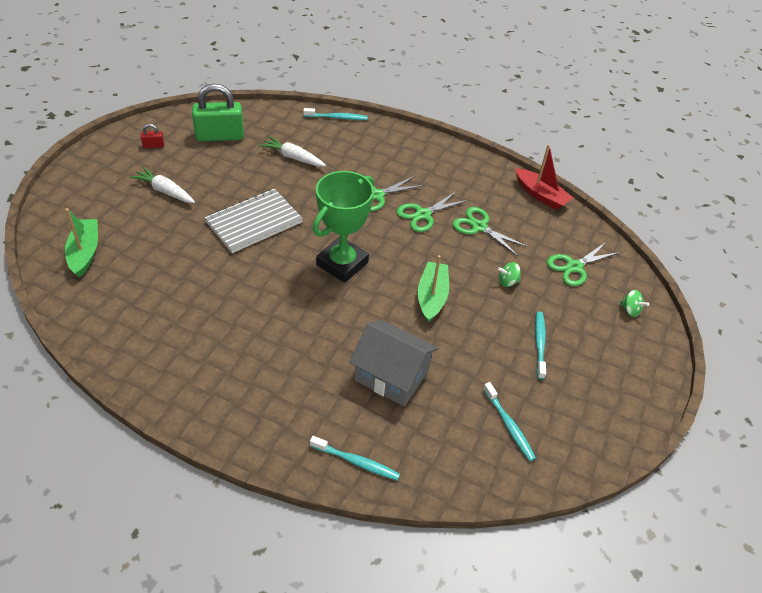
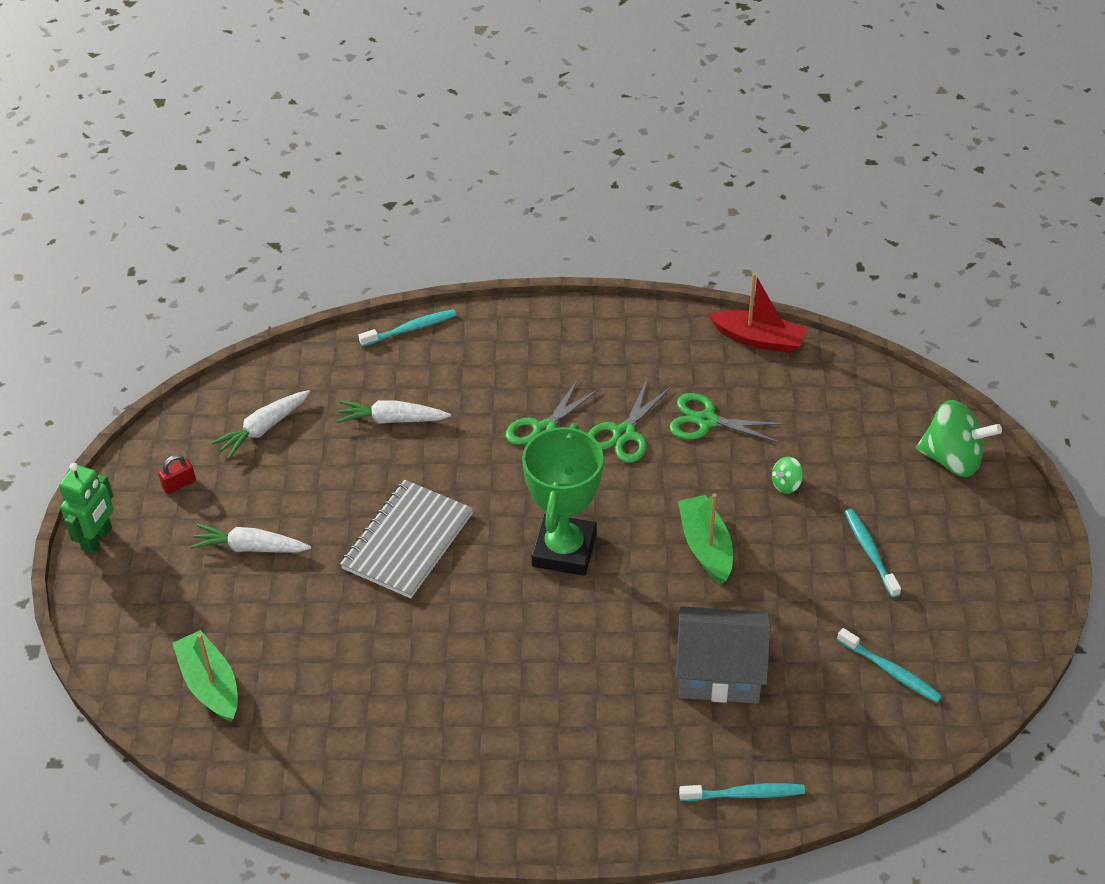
camera: 20 degrees left, 0 degrees up
(89, 155) = (97, 539): none -> green robot
(220, 136) = (263, 428): green padlock -> white carrot
(574, 267) = (856, 428): green scissors -> none
(630, 310) = (952, 459): green spinning top -> green spinning top, size x2.11

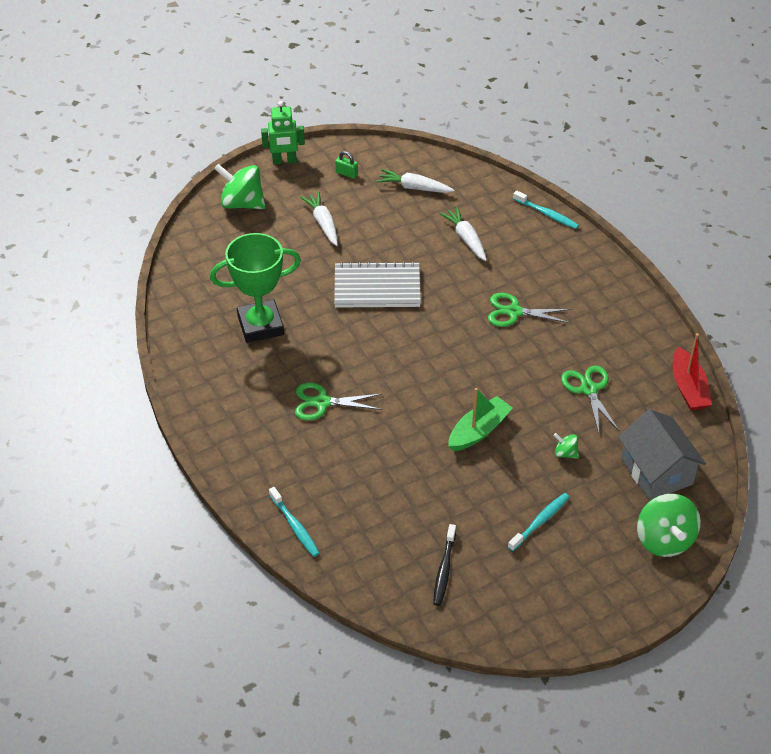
camera: 60 degrees right, 0 degrees up
(139, 619) = (242, 203): none -> green spinning top
(179, 484) = (346, 173): red padlock -> green padlock
(210, 684) = (218, 252): green boat -> none
(564, 550) = (423, 362): green trophy -> green trophy (260, 325)
(624, 433) = (543, 351): green scissors -> green scissors (322, 402)
(720, 672) = (381, 477): grey house -> grey house (656, 471)
(891, 671) = (444, 569): turquoise toothbrush -> black toothbrush

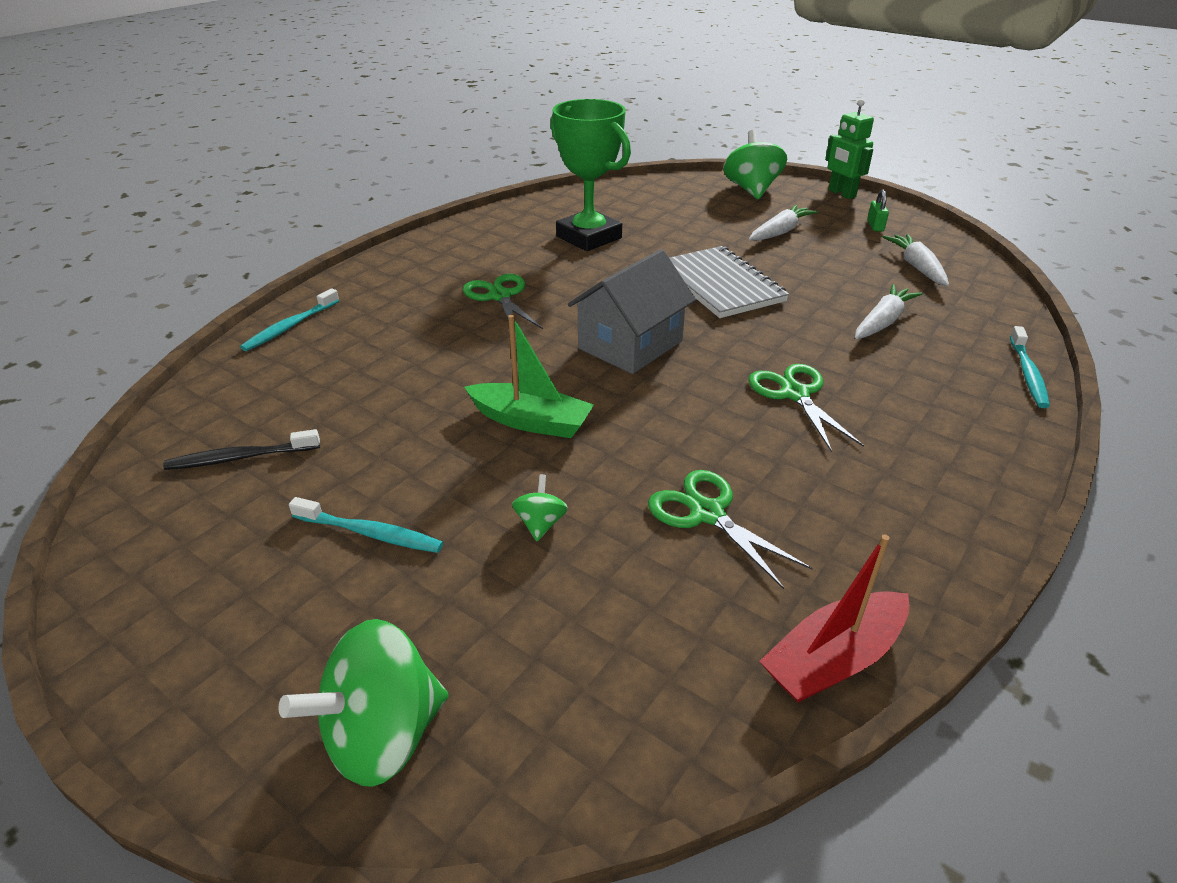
camera: 65 degrees right, 10 degrees down
(588, 389) = (707, 513): green scissors -> green scissors turned 90 degrees counterclockwise
(656, 471) = (568, 667): grey house -> grey house (630, 345)

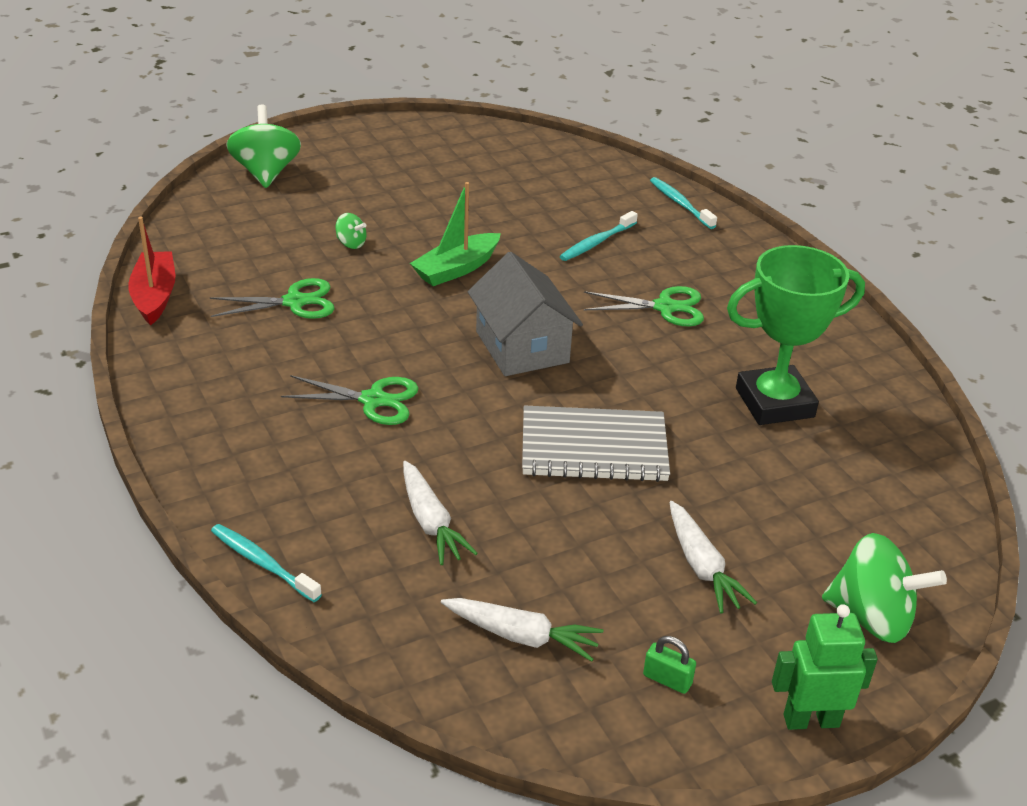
camera: 115 degrees right, 0 degrees up
(240, 458) = (514, 166): black toothbrush -> none
(370, 533) = (401, 192): turquoise toothbrush -> turquoise toothbrush (597, 242)

